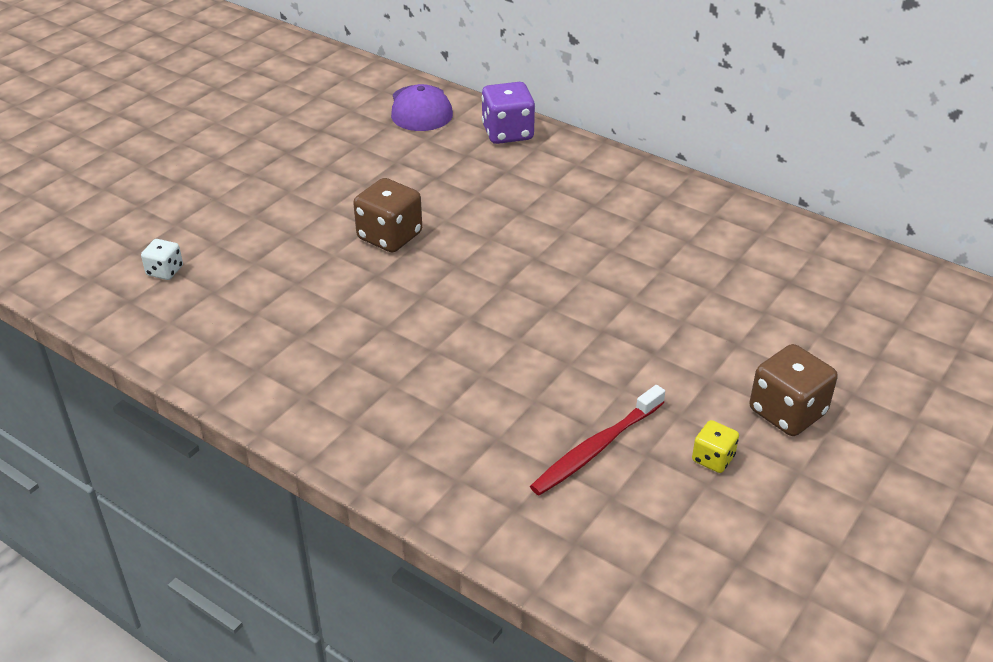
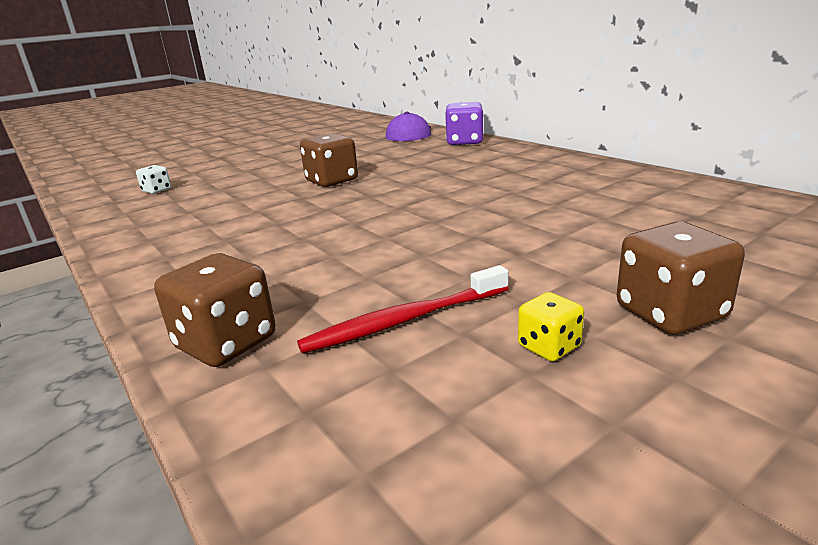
camera: 20 degrees right, 15 degrees down
(466, 494) = (226, 343): none -> brown dice

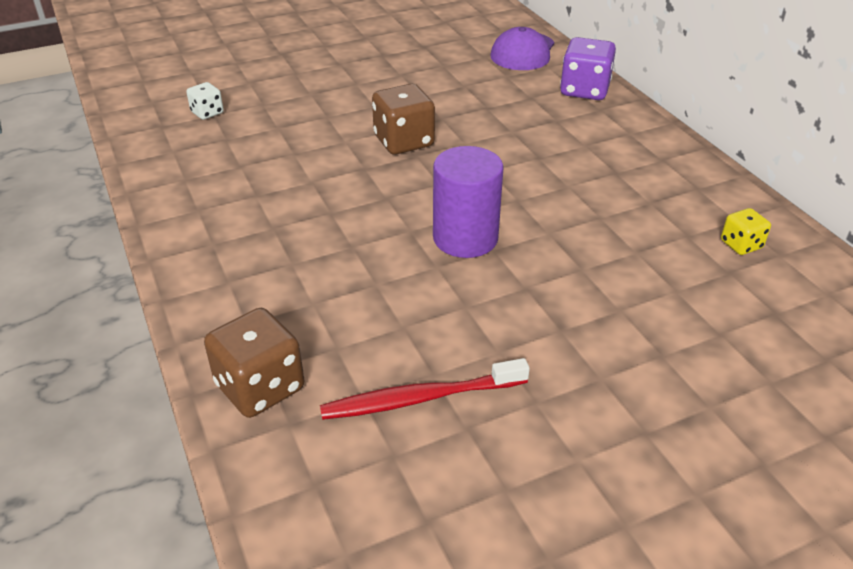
camera: 10 degrees right, 15 degrees up
(405, 219) = (465, 238): none -> purple cylinder
(549, 347) = (534, 464): yellow dice -> yellow dice (741, 244)
(670, 313) = (663, 451): brown dice -> none

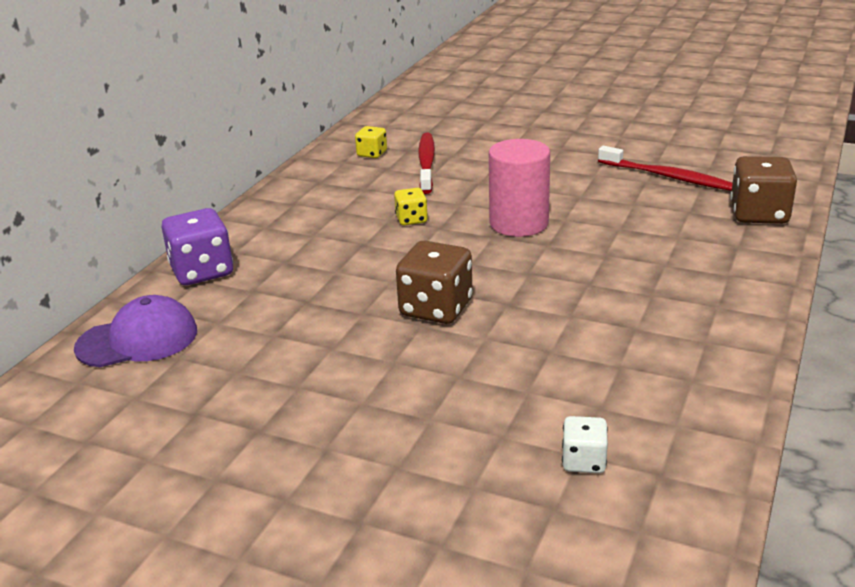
camera: 130 degrees left, 10 degrees down
(465, 238) = (518, 223): purple cylinder -> pink cylinder
(551, 194) = (411, 219): none -> yellow dice
(671, 263) = (426, 163): none -> red toothbrush

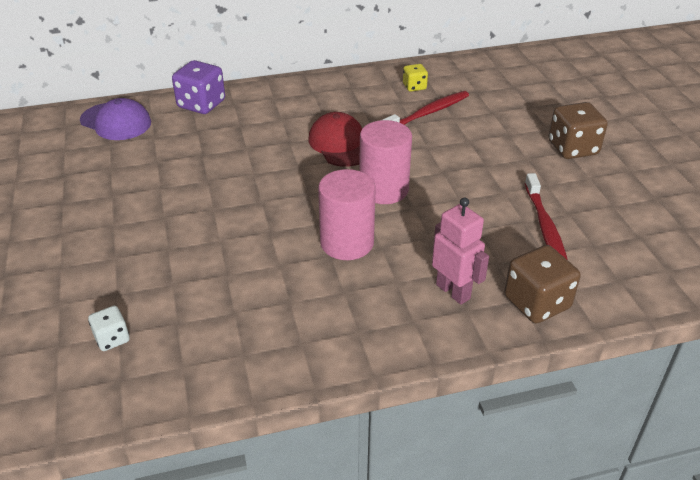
camera: 50 degrees right, 10 degrees up
(411, 219) = (340, 144): yellow dice -> red cap
(436, 308) = (237, 205): brown dice -> brown dice (572, 148)
(579, 269) = (347, 243): none -> pink cylinder
(707, 243) = (453, 291): none -> pink robot

